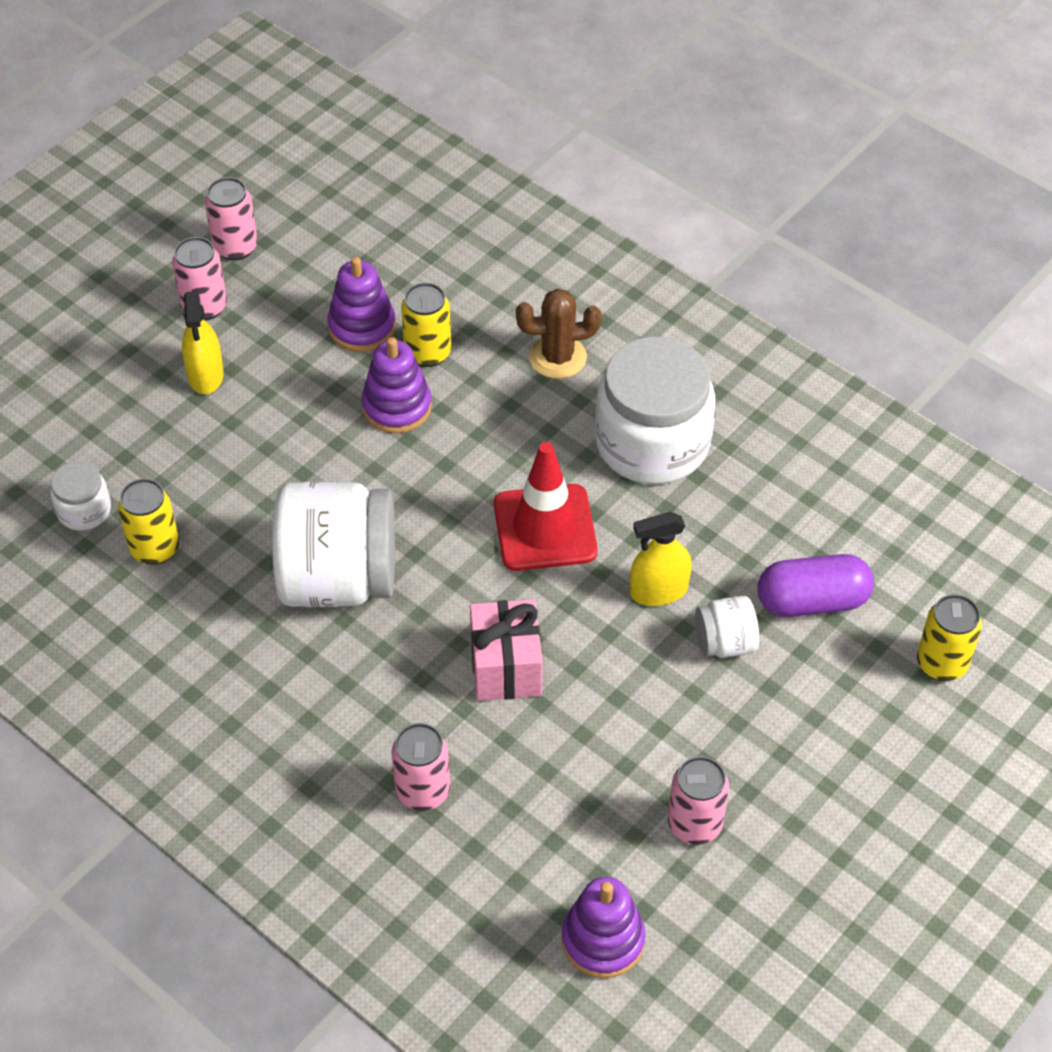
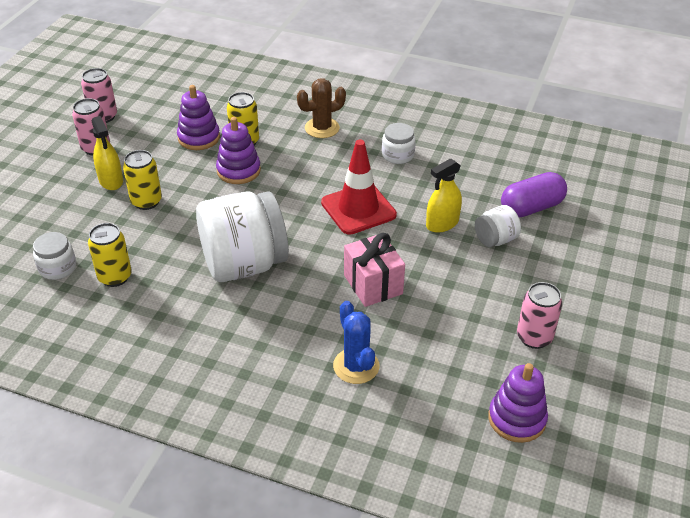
camera: 20 degrees left, 10 degrees down
(423, 791) = (356, 366): pink can -> blue cactus
(652, 443) = (398, 155): white jar -> white jar, size x0.46
(941, 663) = (620, 220): yellow can -> yellow can (146, 201)

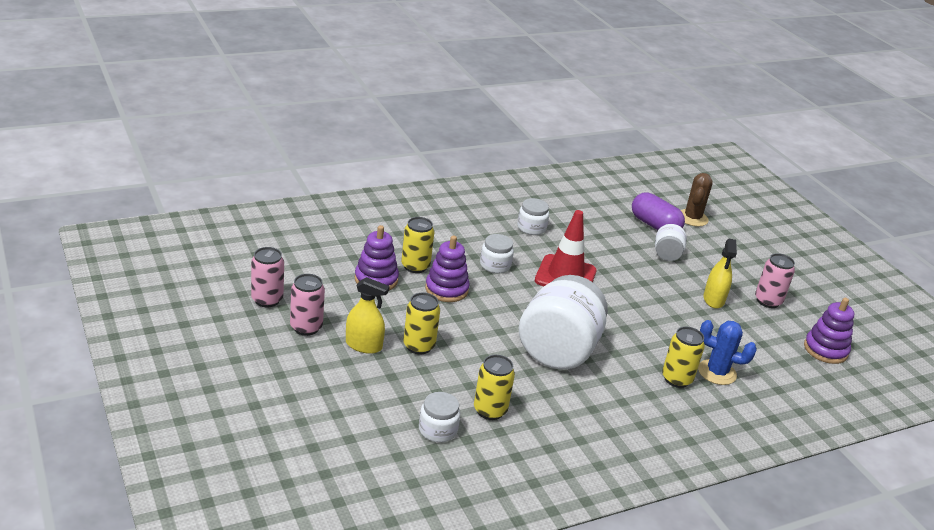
camera: 50 degrees left, 10 degrees down
(306, 348) = (676, 379): none -> yellow can
(311, 171) = (495, 265): none -> white jar
(322, 128) = (453, 231): brown cactus -> brown cactus (692, 218)
(373, 284) = (649, 319): pink gift -> none
(442, 223) = (625, 260): yellow spray bottle -> yellow spray bottle (713, 299)
(531, 207) = (654, 225): purple capsule -> purple capsule turned 60 degrees counterclockwise

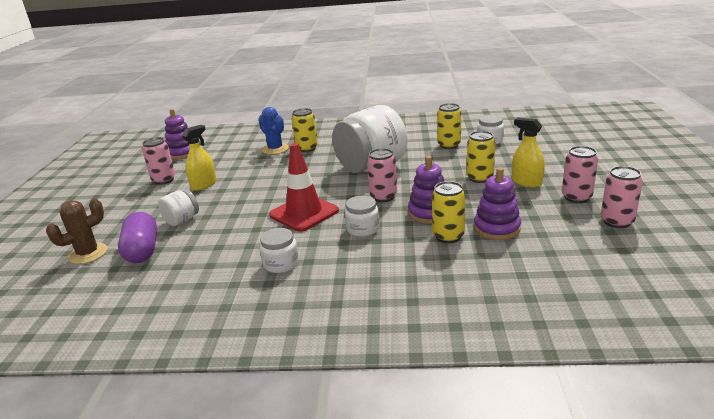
camera: 145 degrees left, 5 degrees down
(506, 305) = (383, 197): none -> pink can

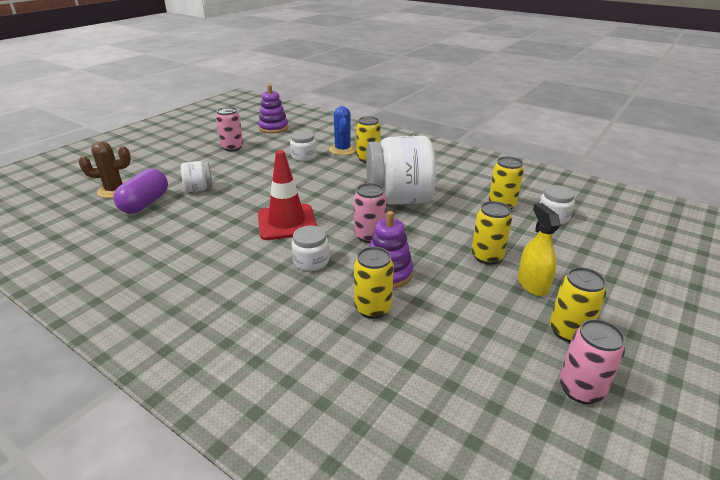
camera: 30 degrees right, 5 degrees up
(203, 185) = (252, 163): yellow spray bottle -> none
(281, 264) = (210, 263): white jar -> white jar (304, 156)
(497, 228) = (431, 324): purple stacking toy -> none
(576, 197) = (568, 331): pink can -> yellow can

